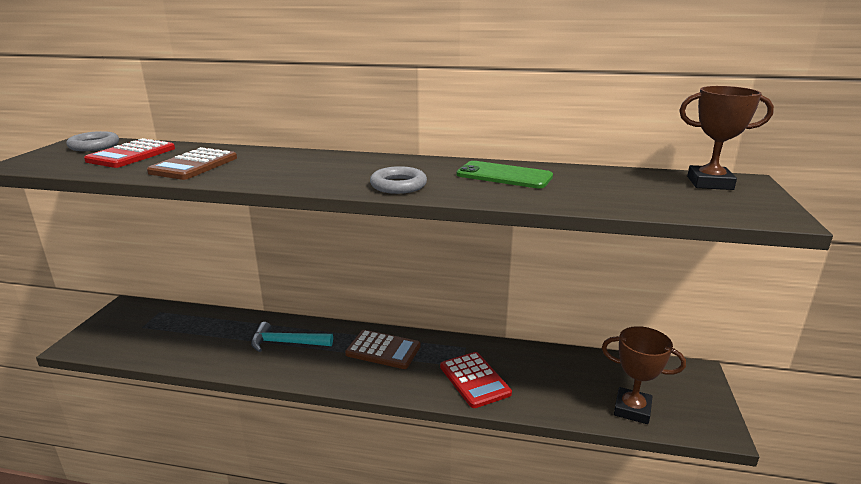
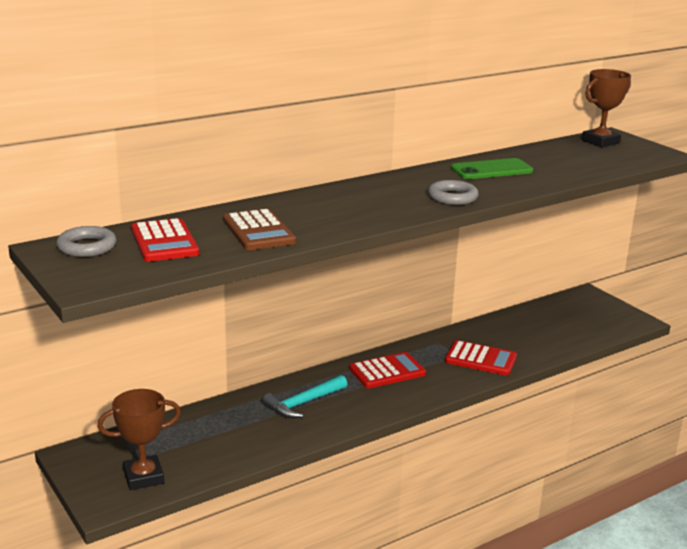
camera: 45 degrees left, 0 degrees up
(383, 350) = (387, 371): brown calculator -> red calculator
(632, 409) = (587, 331): brown trophy -> brown trophy (143, 477)

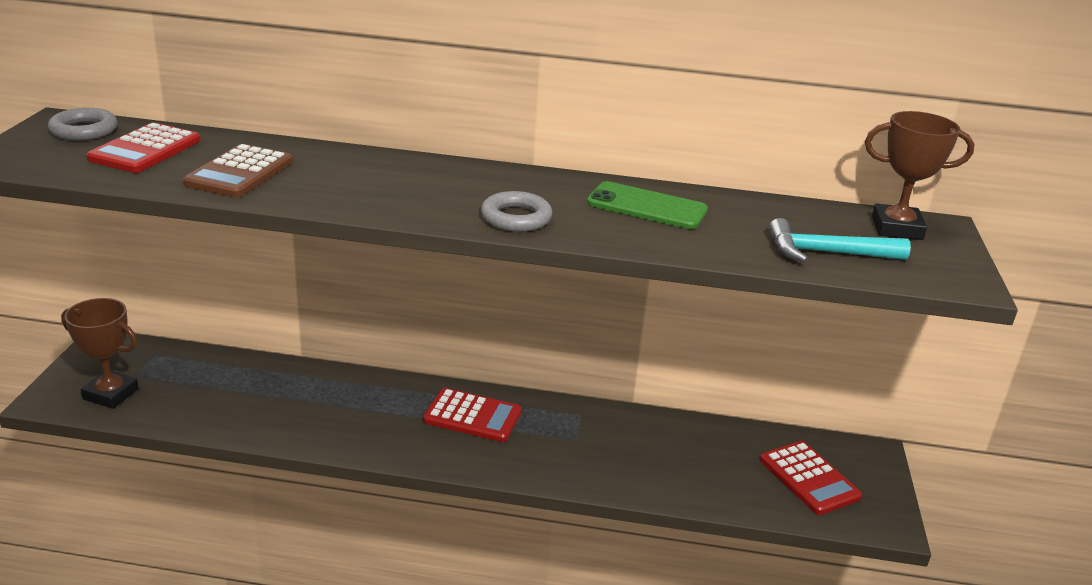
camera: 40 degrees right, 5 degrees up
(303, 403) = (341, 403): turquoise hammer -> turquoise hammer (826, 253)
(480, 359) = (594, 458): red calculator -> red calculator (809, 478)

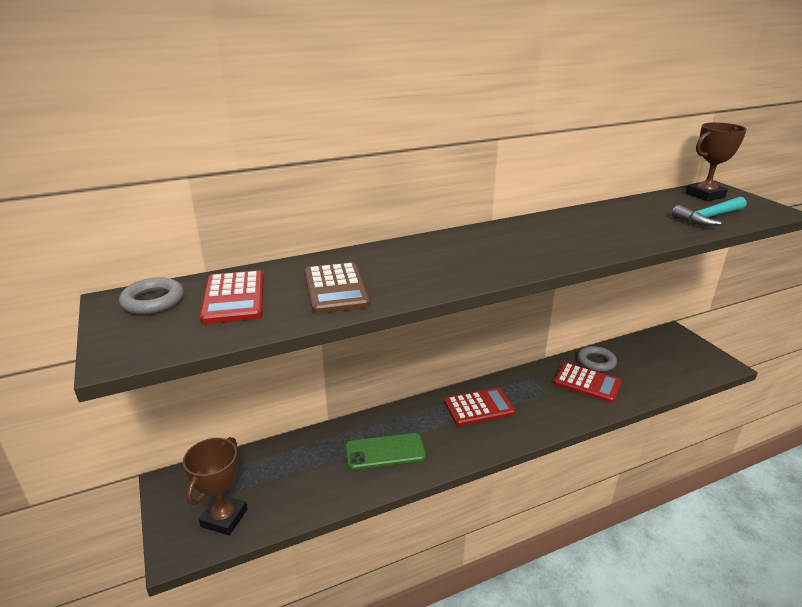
camera: 30 degrees left, 0 degrees up
(111, 394) = (224, 518): brown trophy -> brown trophy turned 60 degrees counterclockwise
(516, 218) = (550, 254): grey ring -> grey ring (596, 362)
(647, 207) = (593, 223): green phone -> green phone (385, 451)
(809, 478) = (669, 359): red calculator -> red calculator (587, 383)

